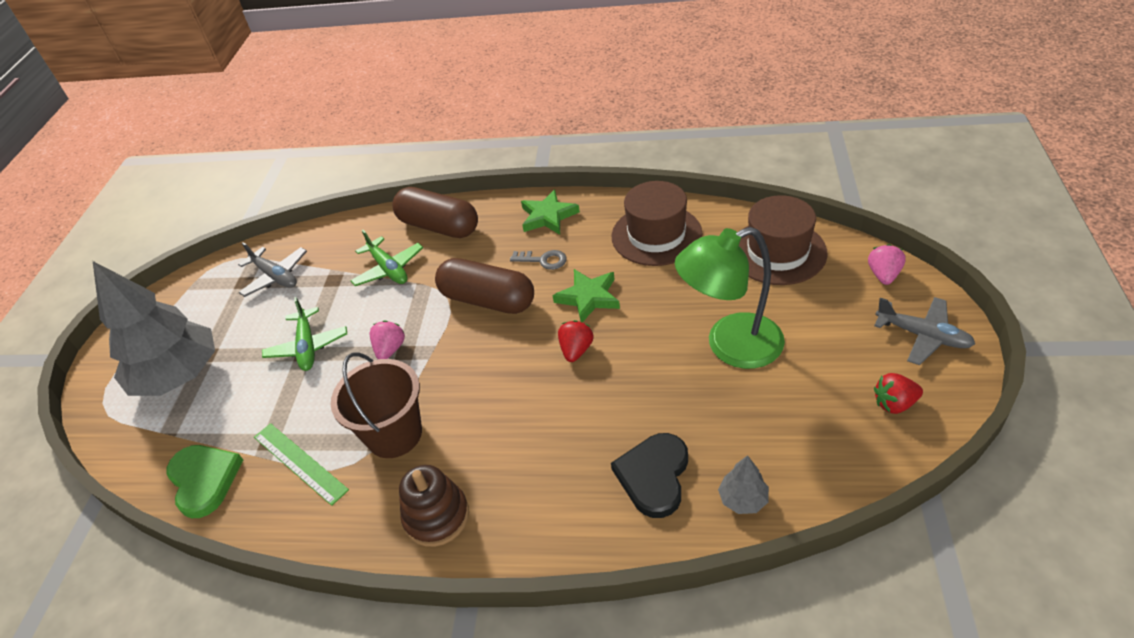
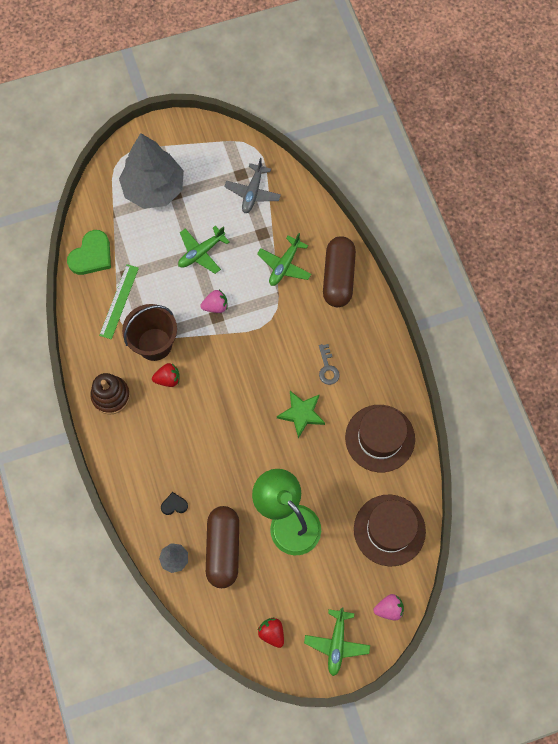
camera: 60 degrees right, 25 degrees up
(488, 300) = (278, 347): brown capsule -> brown capsule (223, 549)
(548, 216) = (375, 352): green star -> none
(576, 350) = (252, 424): red strawberry -> red strawberry (168, 379)
(654, 476) = (174, 505): black heart -> black heart, size x0.49
(923, 336) = (336, 643): grey plane -> green plane

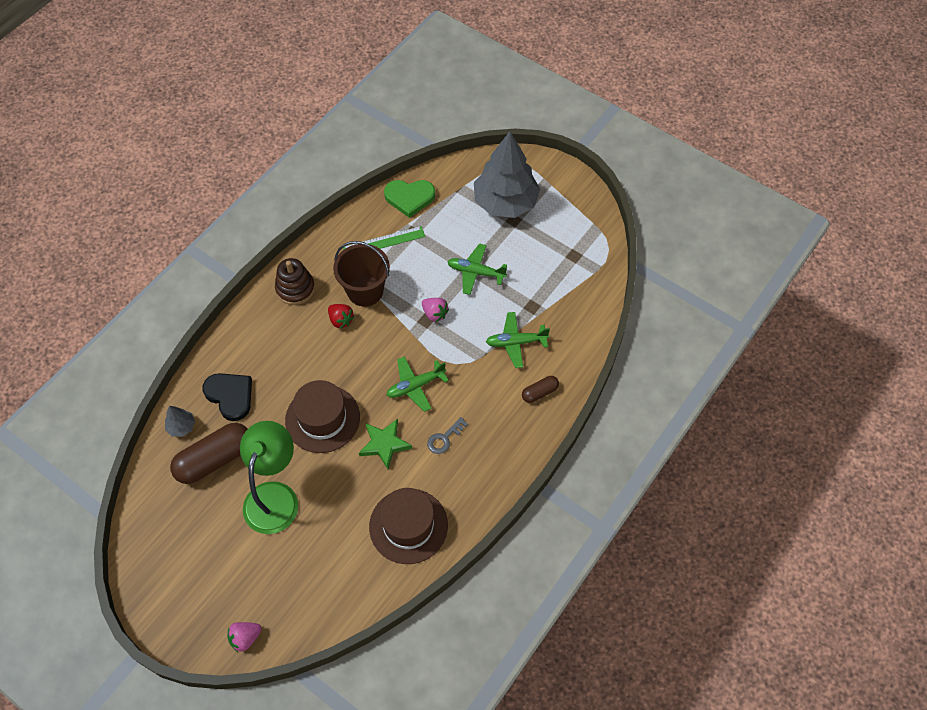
camera: 55 degrees right, 10 degrees down
(174, 505) = (230, 396): black heart -> black heart, size x2.02
(252, 192) = (564, 275): grey plane -> none
(272, 633) = (161, 548): red strawberry -> none
(336, 643) = (184, 611): green plane -> green plane (415, 386)
(338, 277) = (539, 392): brown capsule -> brown capsule, size x0.50
(389, 530) = (323, 590): brown hat -> brown hat (322, 418)
(389, 609) = (245, 638): pink strawberry -> pink strawberry turned 105 degrees clockwise

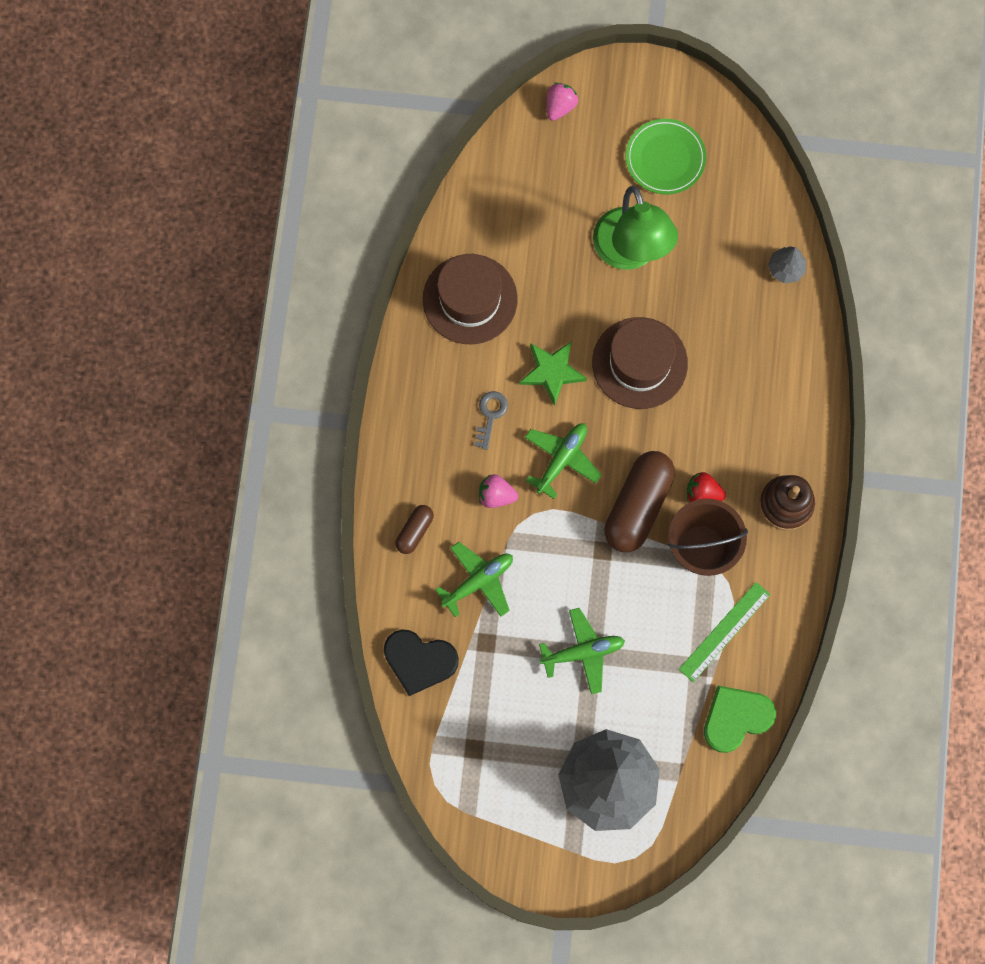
camera: 150 degrees right, 15 degrees up
(200, 551) = (665, 158): none -> green plate
(215, 459) = (722, 254): brown capsule -> brown capsule (638, 506)
(230, 396) = (760, 331): black heart -> black heart (419, 661)
(435, 314) = (597, 565): pink strawberry -> pink strawberry (496, 495)

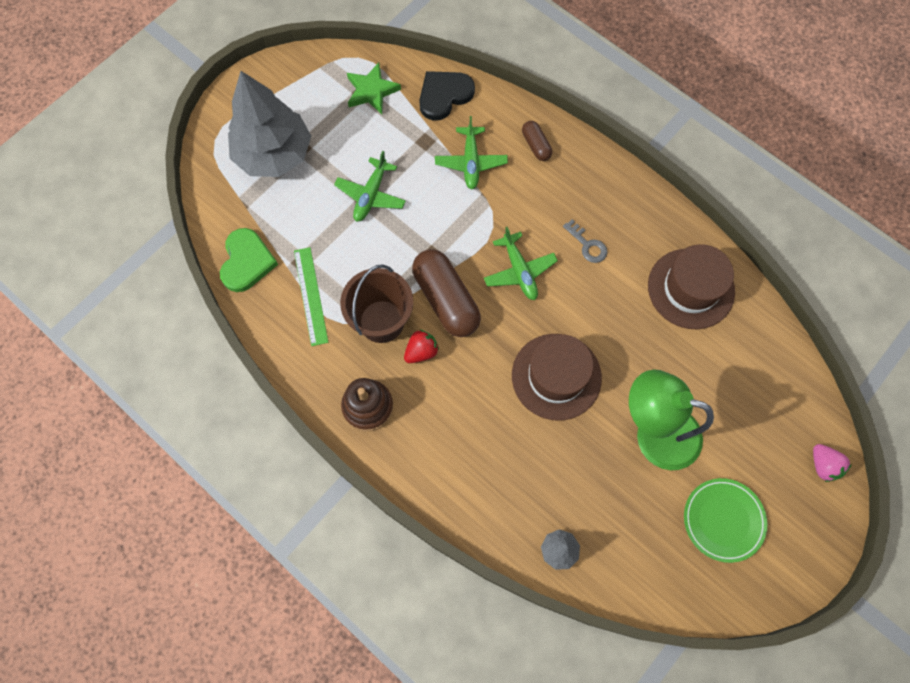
camera: 125 degrees right, 5 degrees down
(496, 495) = (524, 211): pink strawberry -> none
(552, 372) = (592, 308): green star -> green star (372, 91)

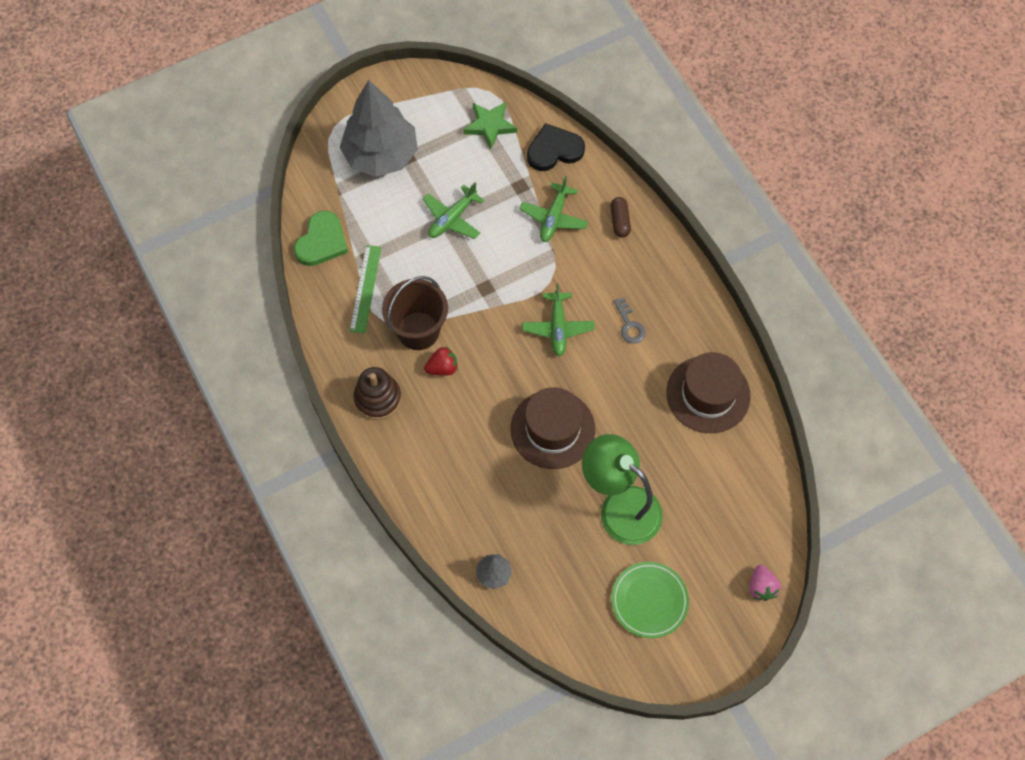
camera: 20 degrees right, 5 degrees down
(446, 299) = (482, 331): brown capsule -> none

